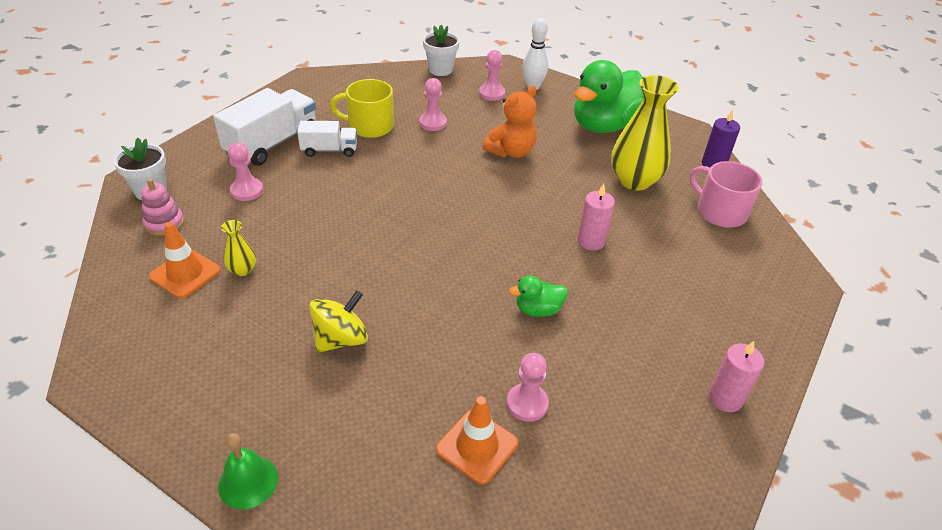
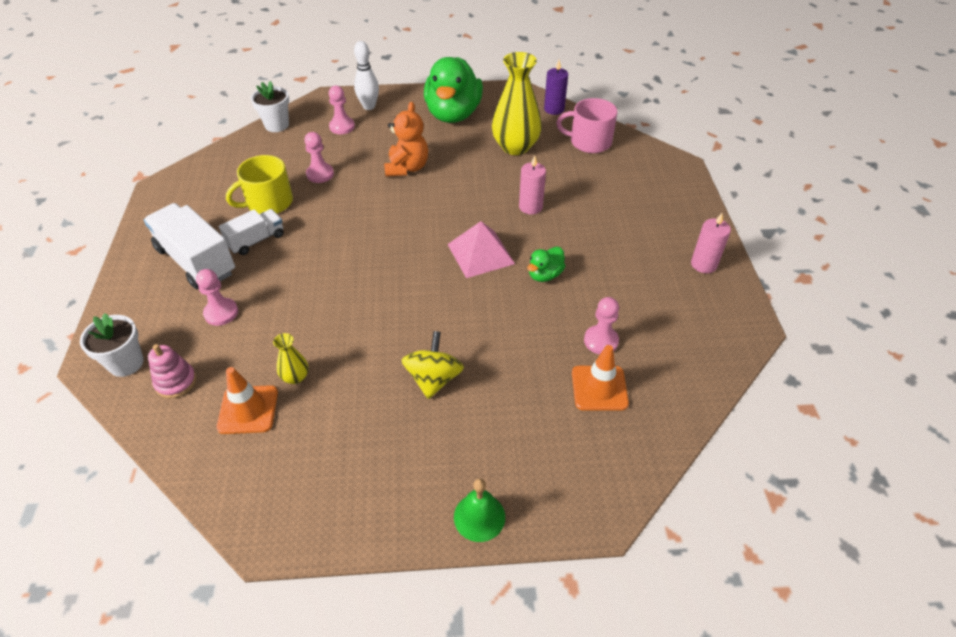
camera: 35 degrees left, 5 degrees up
(272, 144) = (196, 261): white truck -> white truck turned 45 degrees counterclockwise
(497, 257) = (480, 254): none -> pink pyramid

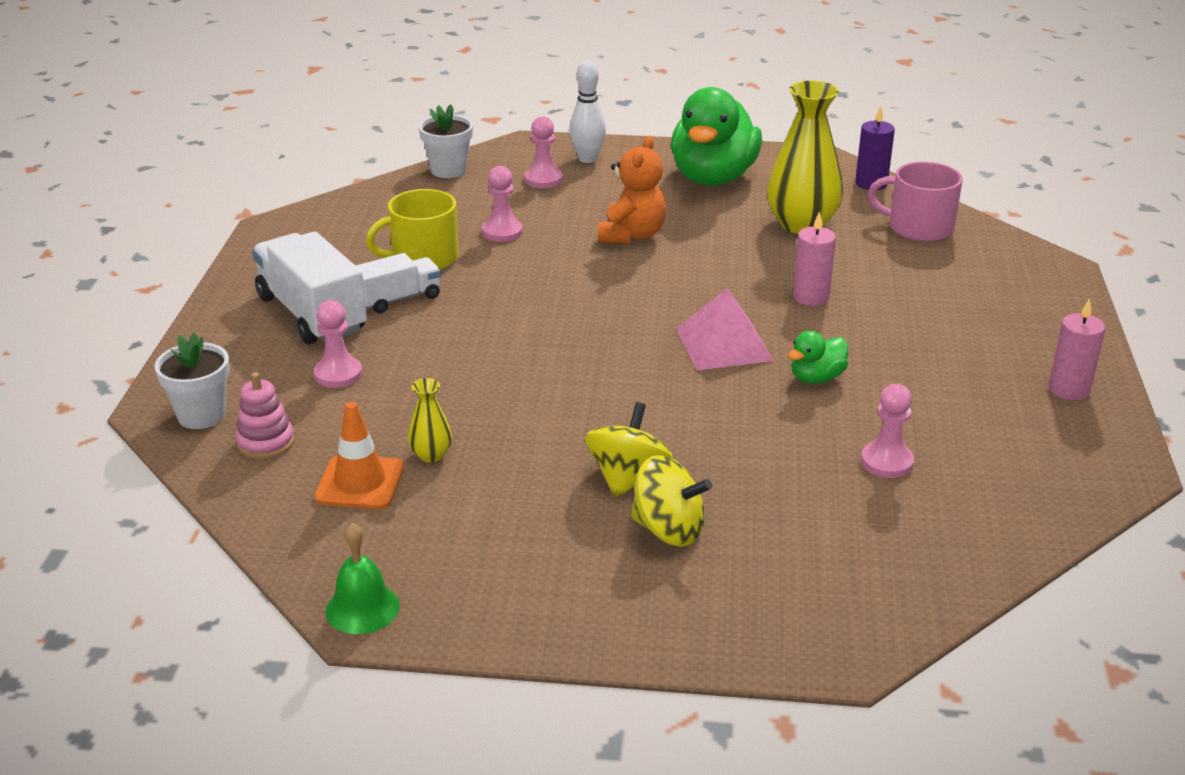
camera: 10 degrees right, 15 degrees down
(467, 421) = (669, 530): none -> yellow spinning top
(479, 517) = (666, 635): green bell -> green bell (362, 608)
(599, 388) = (873, 515): orange traffic cone -> none

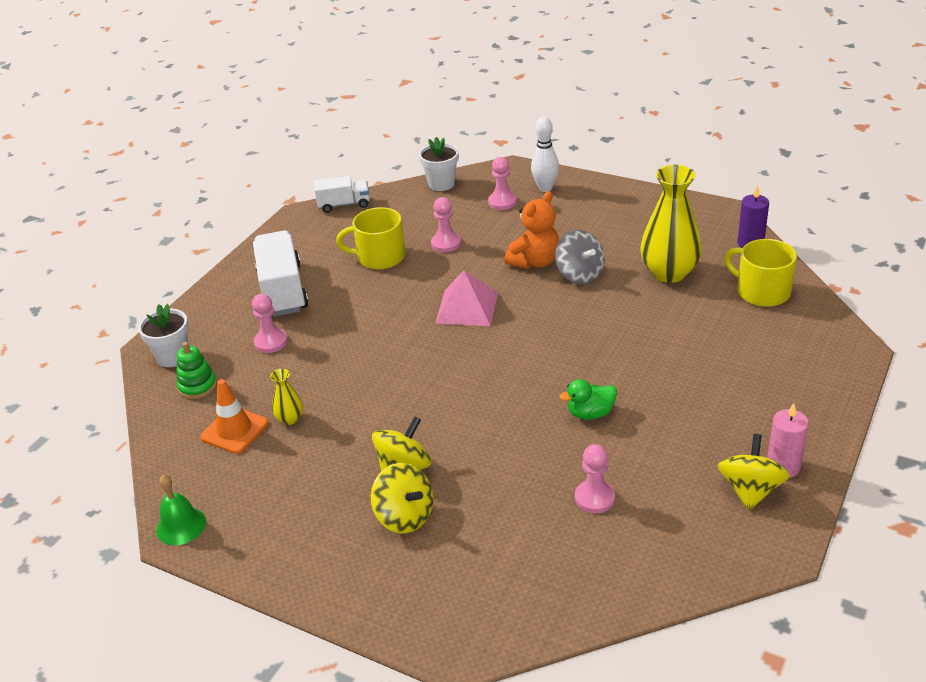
camera: 25 degrees right, 5 degrees up
(265, 442) = (197, 386): pink stacking toy -> green stacking toy
(399, 299) = (344, 288): white truck -> white truck (344, 205)
(697, 240) = (580, 274): none -> grey spinning top
(713, 178) = (628, 219): green duck -> none
(724, 344) = (541, 370): pink pyramid -> pink pyramid (467, 307)
(810, 297) = (633, 340): pink candle -> none
(919, 227) = (762, 291): pink mug -> yellow mug
(1052, 418) = (750, 490): none -> yellow spinning top

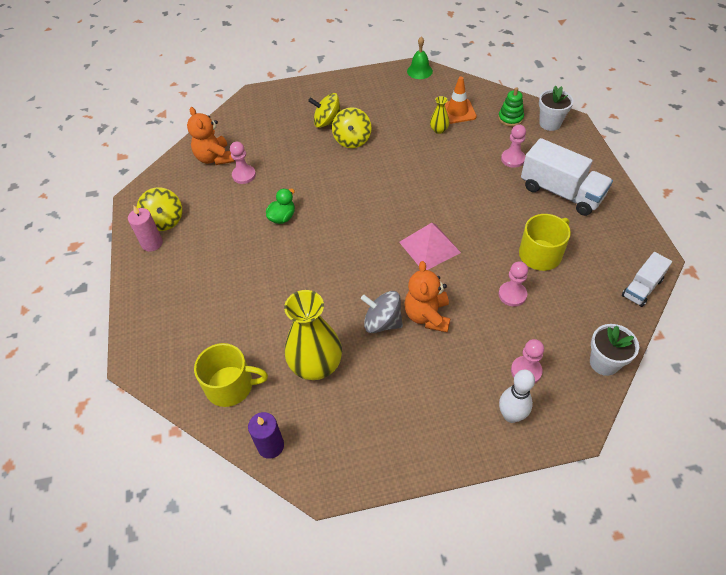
camera: 140 degrees right, 15 degrees up
(617, 553) = (214, 158): none -> orange teddy bear

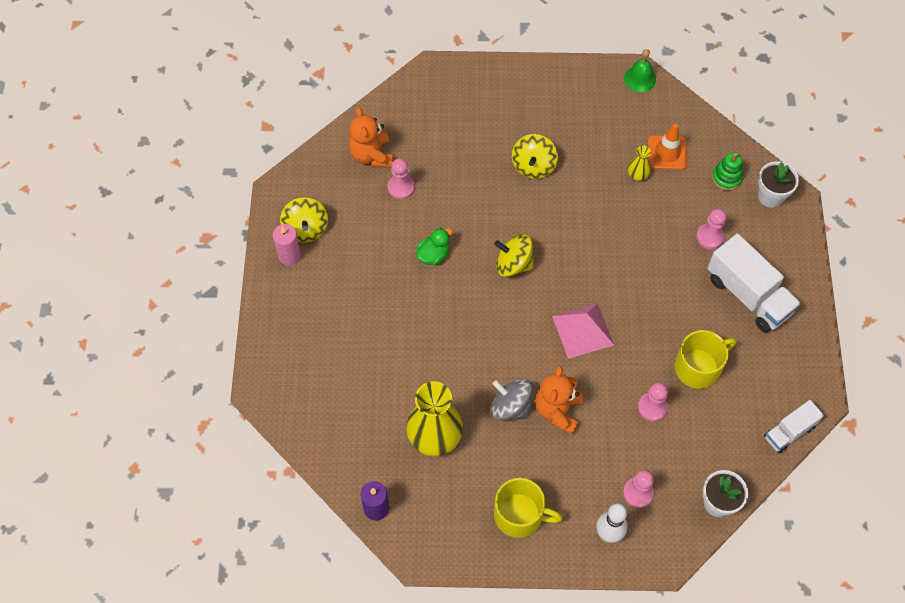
camera: 10 degrees right, 10 degrees up
(231, 386) = (348, 439): yellow mug -> yellow mug (519, 515)
(327, 122) = (510, 133): yellow spinning top -> yellow spinning top (513, 264)

